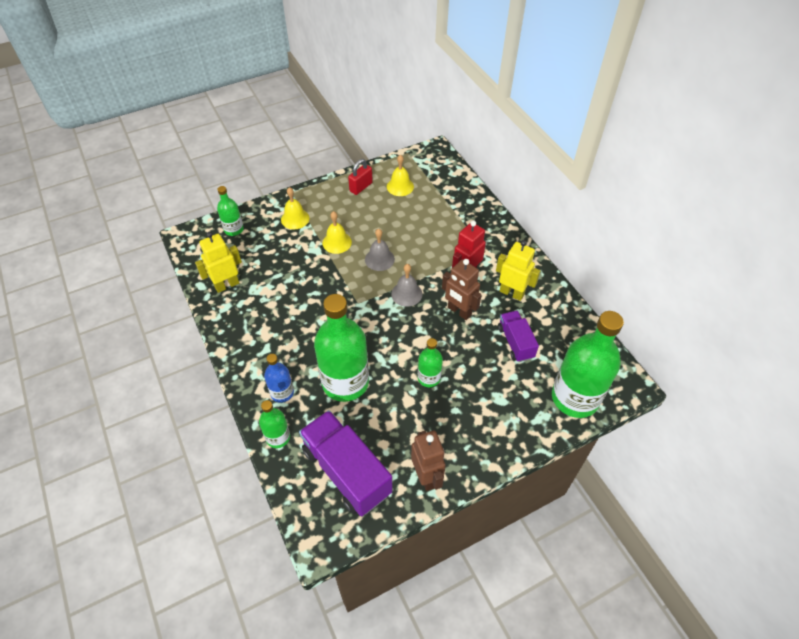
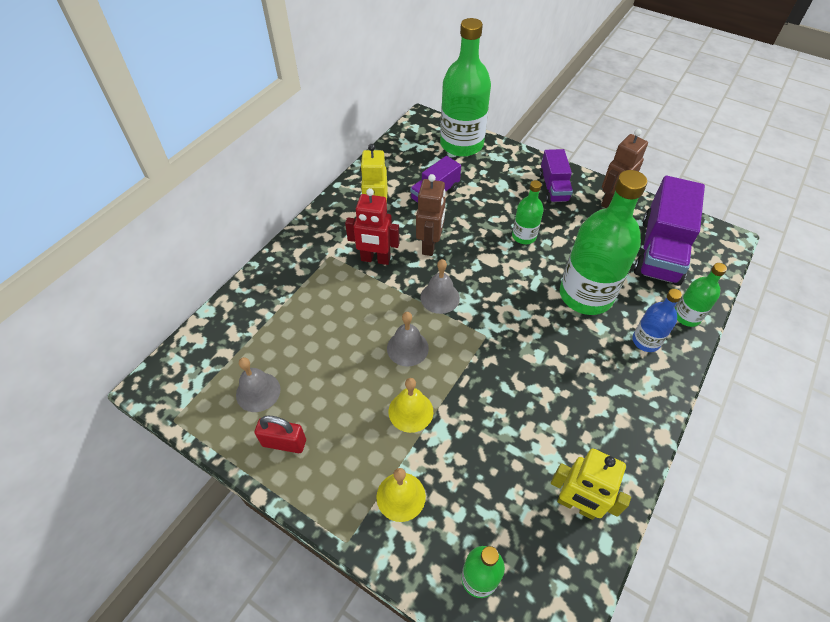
camera: 120 degrees left, 0 degrees up
(400, 186) = (258, 392): yellow bell -> grey bell
(471, 438) = (553, 188): none -> purple truck

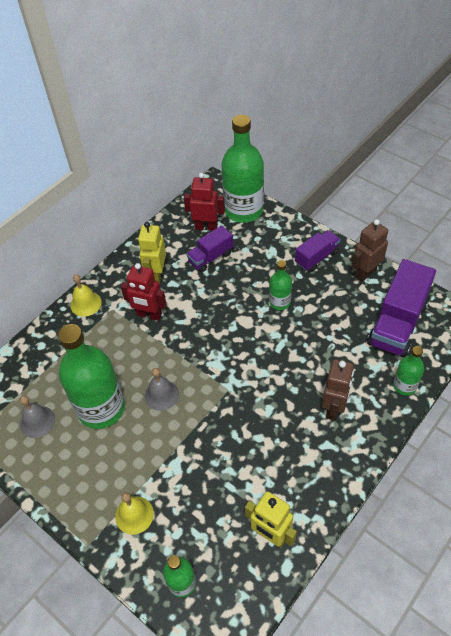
camera: 10 degrees right, 0 degrees up
(284, 443) = (52, 464): red padlock -> none
(410, 411) = (154, 448): yellow bell -> yellow bell (86, 303)
(423, 163) = (206, 227): none -> red robot
(430, 245) = (197, 305): brown robot -> brown robot (334, 408)
(440, 297) = (196, 353): grey bell -> none
(553, 188) = (316, 257): purple truck -> purple truck turned 135 degrees counterclockwise
(586, 295) = (321, 360): green bottle -> green bottle (101, 408)
(646, 341) = (362, 405): blue bottle -> none

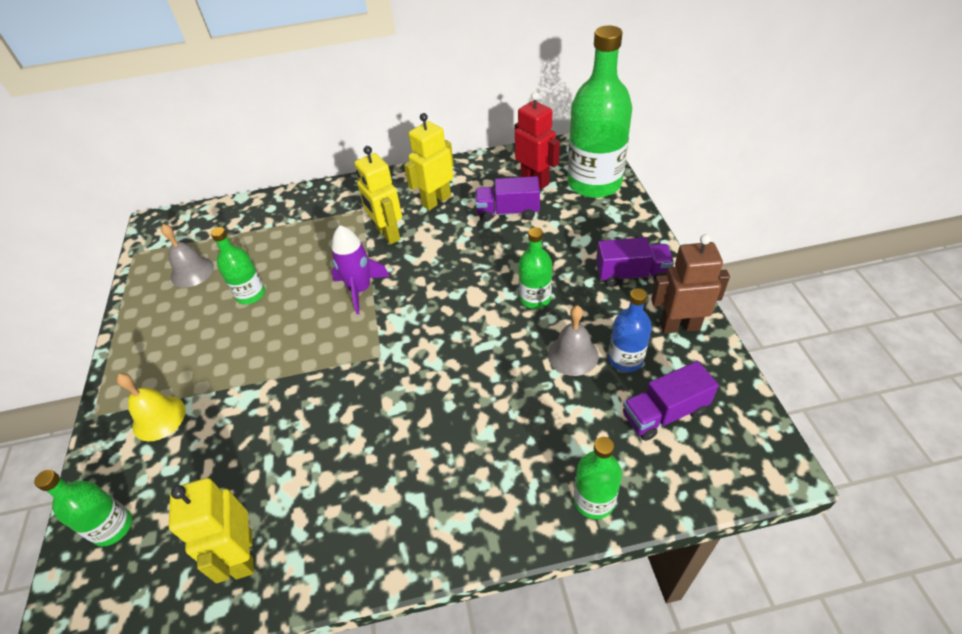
camera: 40 degrees right, 5 degrees down
(86, 303) = (345, 193): yellow bell -> none
(101, 408) = (251, 294): green bottle -> green bottle, size x0.49
(149, 315) = (387, 234): red robot -> yellow robot
(161, 395) = (313, 317): grey bell -> grey bell (573, 355)
(172, 360) = (360, 289): none -> purple rocket
(334, 408) = (472, 461): brown robot -> none
(356, 307) = (625, 359): none -> blue bottle
(397, 323) = (664, 413): purple truck -> purple truck, size x0.57

